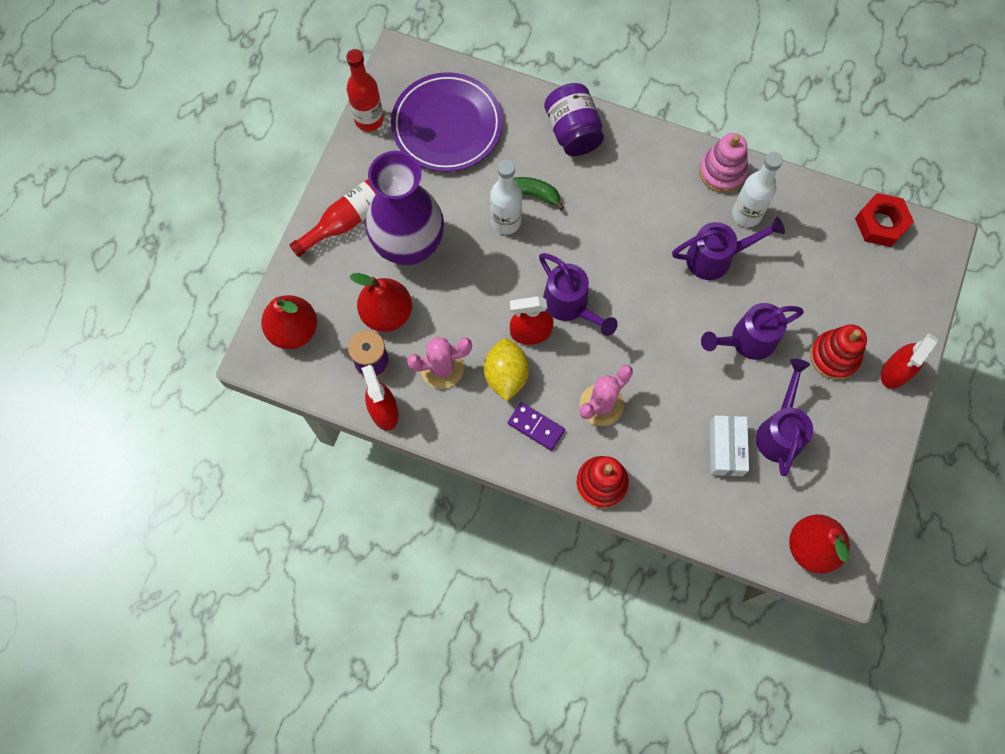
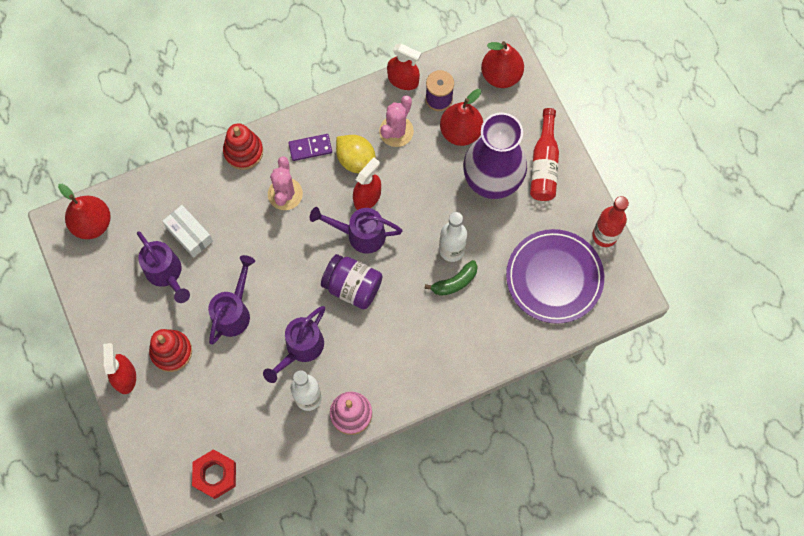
camera: 135 degrees right, 0 degrees up
(573, 131) = (473, 350): purple jar -> purple jar (352, 287)

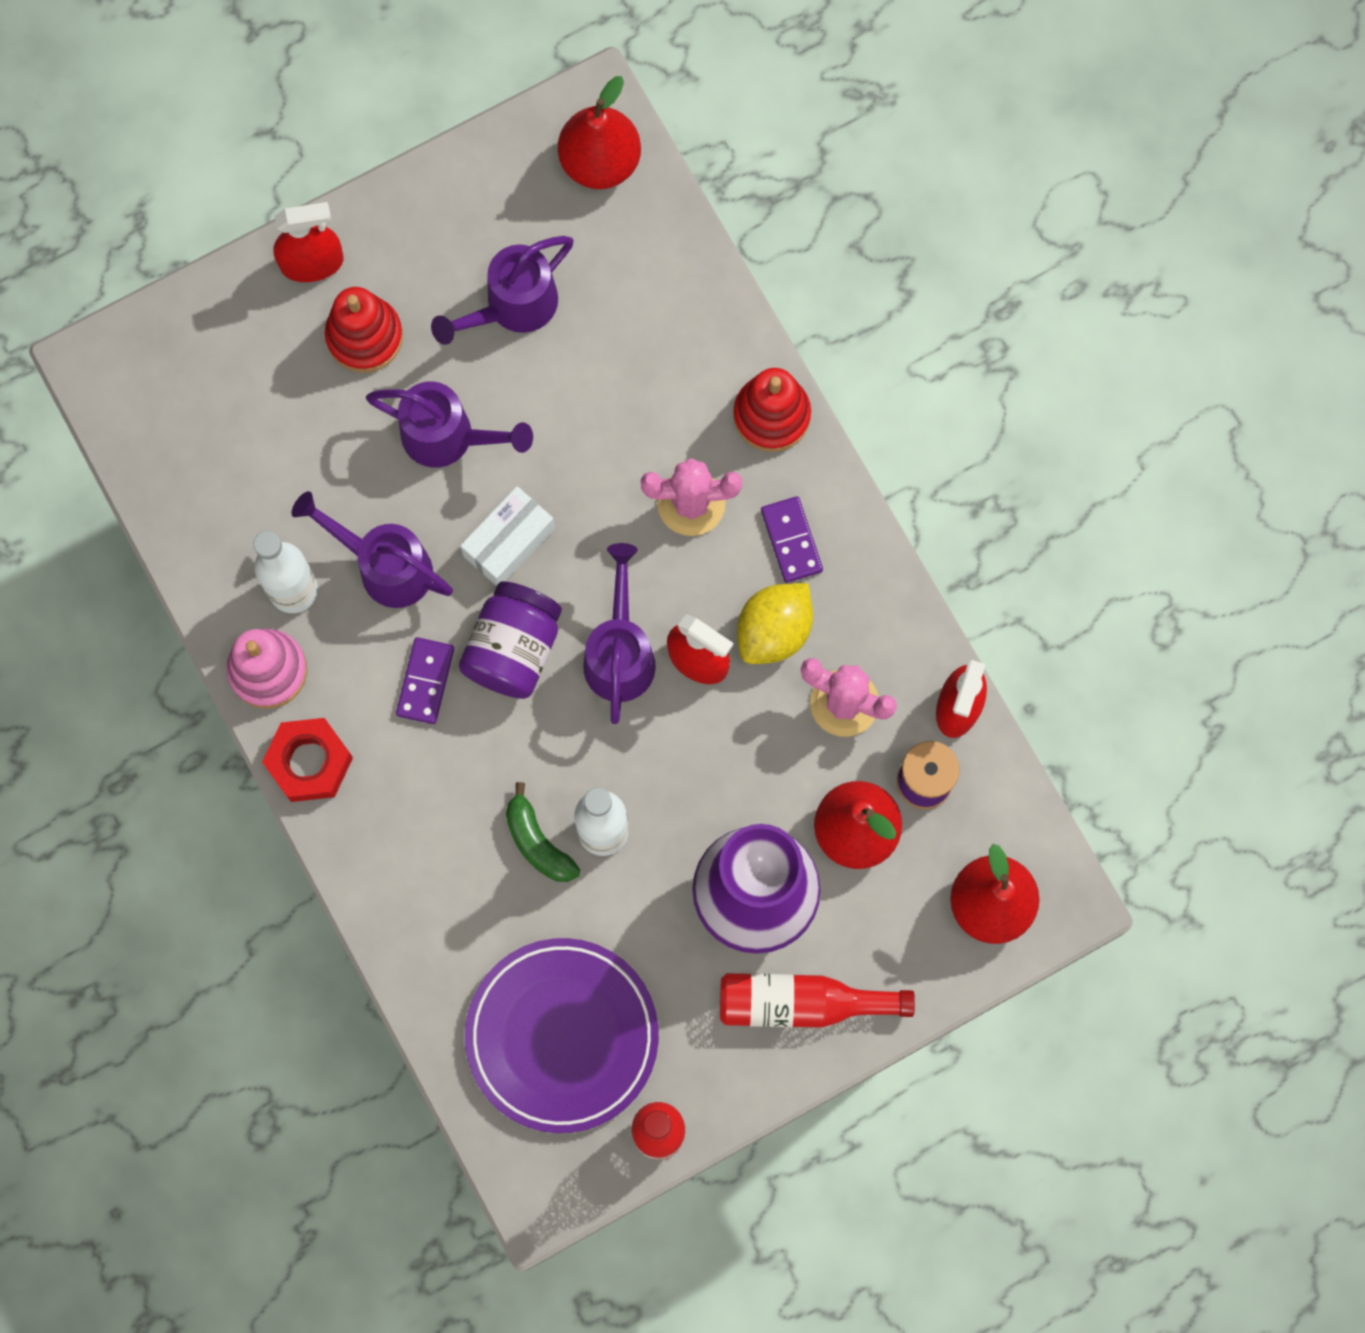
camera: 85 degrees right, 5 degrees up
(189, 234) = (593, 338): white box -> white box (509, 542)
(215, 475) = (143, 442): red nut -> red nut (309, 762)
(365, 332) = (425, 681): none -> purple domino

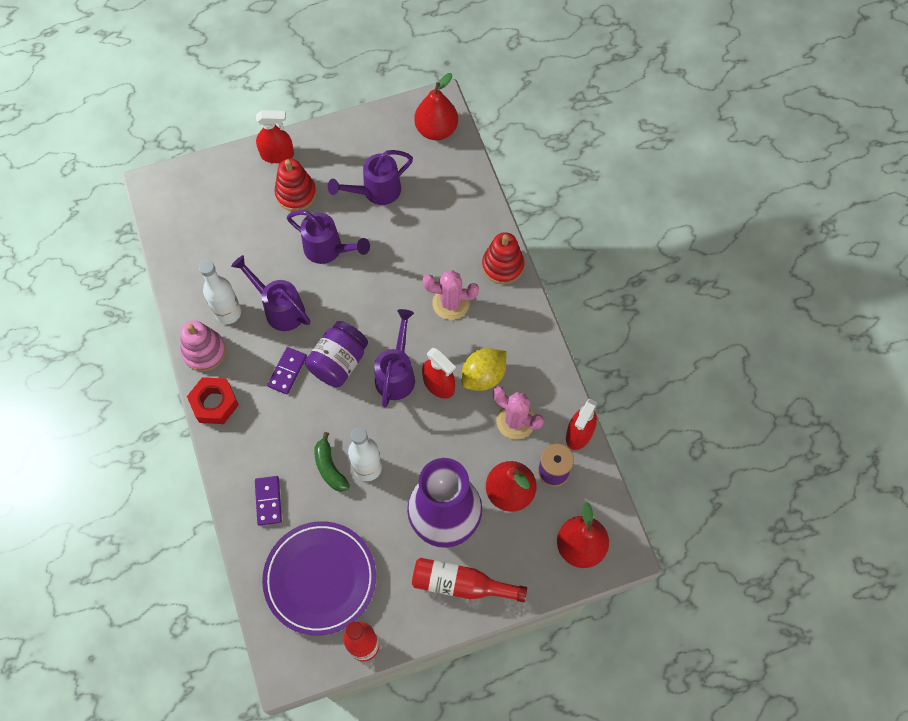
camera: 10 degrees right, 10 degrees down
(509, 542) = (348, 307): white box -> none
(791, 540) = (502, 331): purple domino -> purple domino (268, 501)

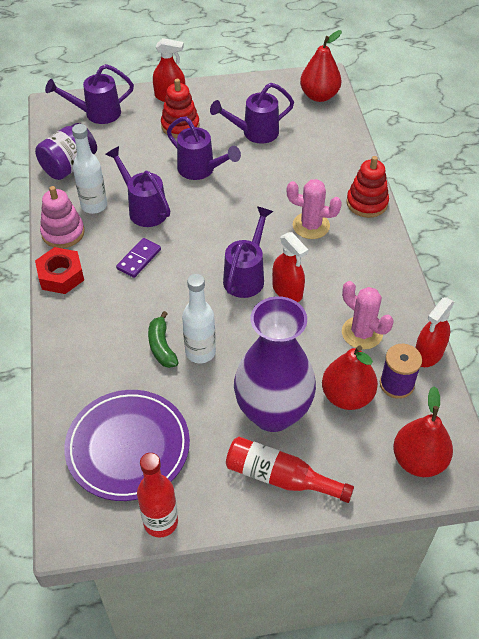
camera: 10 degrees right, 15 degrees down
(203, 190) = (97, 113): none -> purple watering can
(268, 501) = (92, 367): purple domino -> none
(339, 362) = (191, 259): purple jar -> purple jar (69, 166)
(483, 376) = (334, 290): yellow lemon -> none

